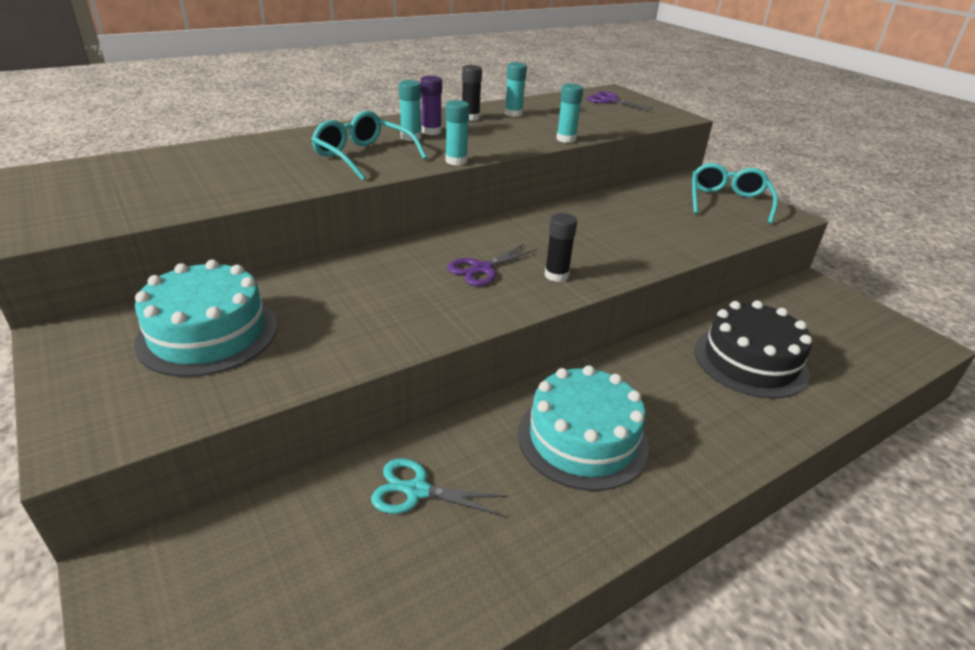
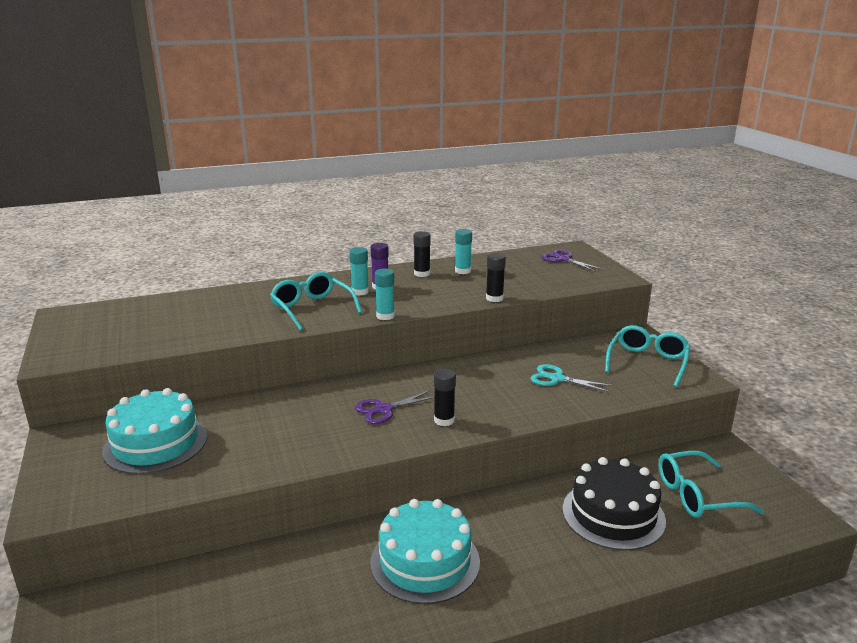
camera: 15 degrees right, 10 degrees down
(416, 491) = (275, 583): turquoise scissors -> turquoise scissors (557, 379)
(566, 139) = (494, 298): turquoise glue stick -> black glue stick
(817, 332) = (697, 495): none -> turquoise glasses

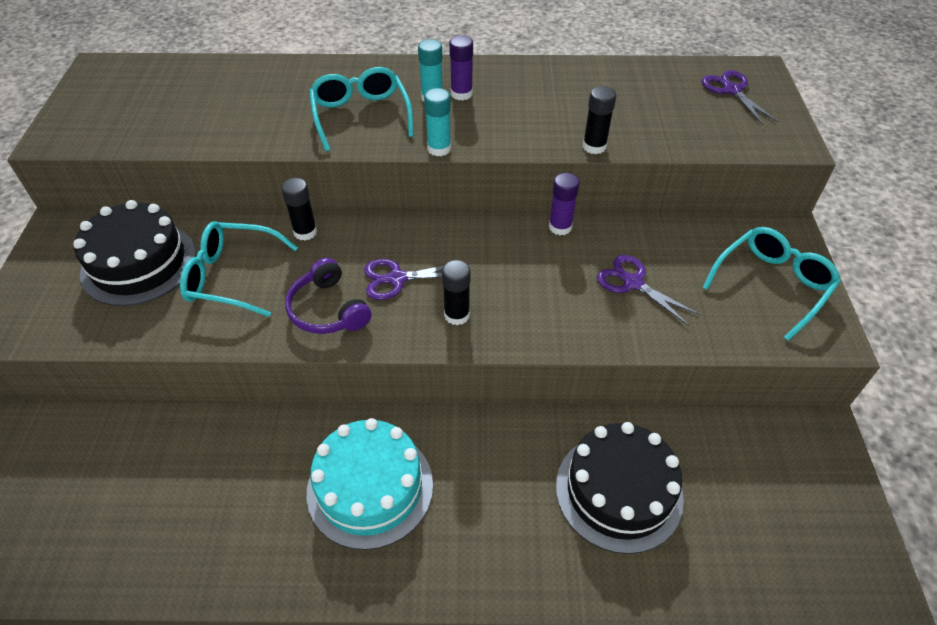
camera: 20 degrees right, 25 degrees up
(155, 443) = (139, 263): turquoise cake -> black cake
(341, 438) = (327, 310): none -> purple headphones
(422, 274) = (525, 80): black glue stick -> black glue stick (305, 232)
(462, 271) = (581, 86): turquoise glue stick -> none
(486, 359) = (560, 227): none -> purple glue stick
(557, 379) = (632, 283): turquoise scissors -> purple scissors
(697, 495) = (742, 496): turquoise glasses -> turquoise glasses (232, 276)

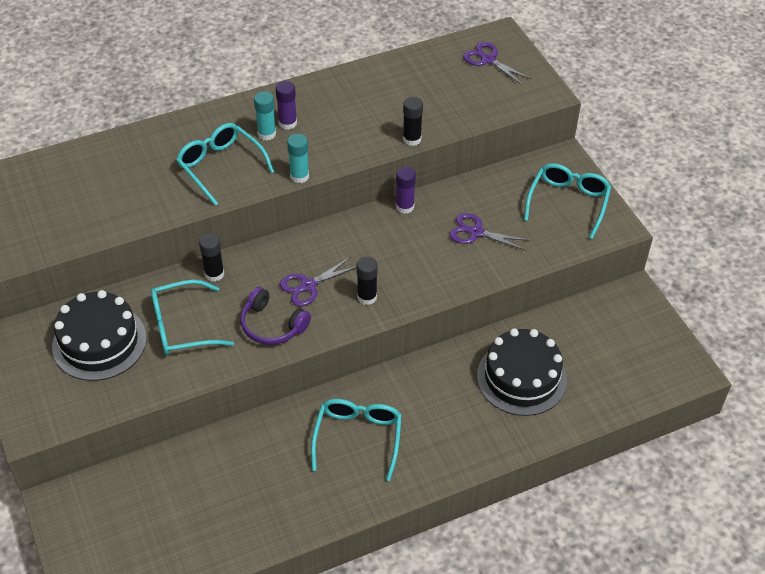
camera: 25 degrees left, 0 degrees up
(370, 487) = (358, 437): turquoise cake -> turquoise glasses

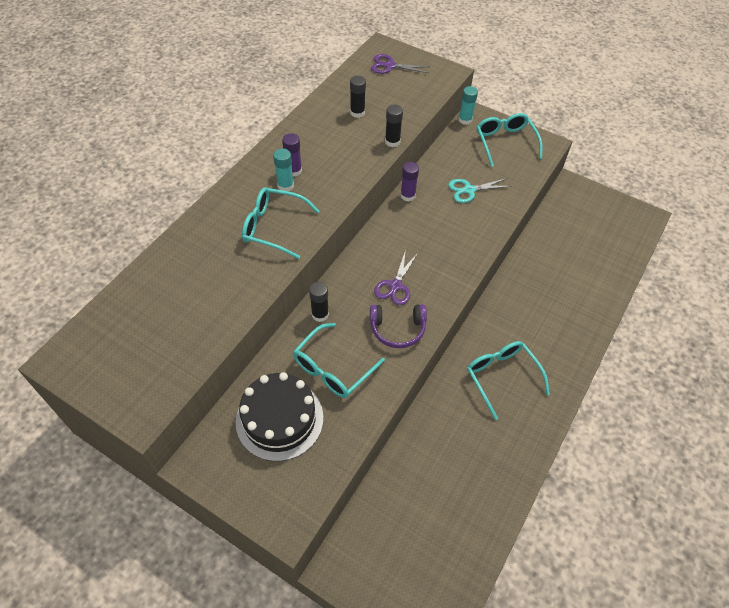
camera: 35 degrees left, 5 degrees up
(299, 176) = (340, 205): turquoise glue stick -> turquoise glue stick (465, 120)
(367, 297) = (442, 272): black glue stick -> black glue stick (357, 112)
(475, 232) = (469, 190): purple scissors -> turquoise scissors
(521, 378) = (560, 275): black cake -> none

